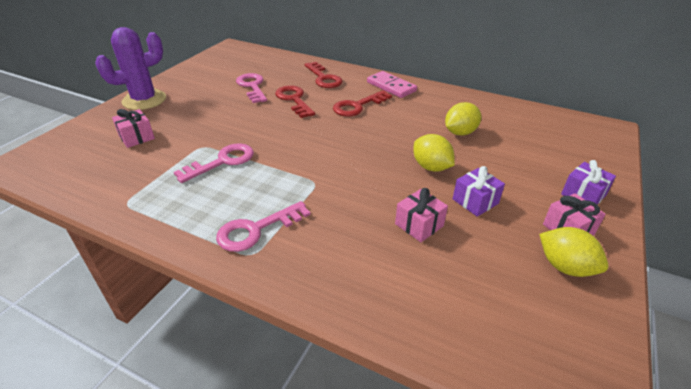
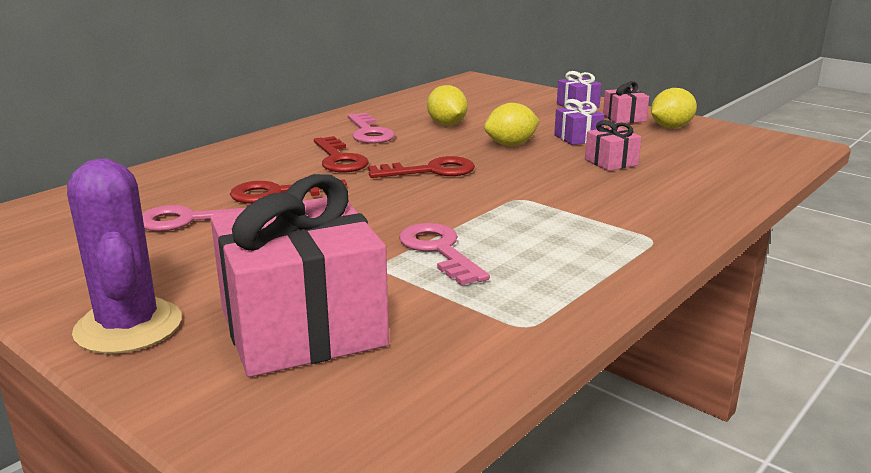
camera: 75 degrees left, 15 degrees down
(137, 137) = (302, 327): pink gift -> pink gift, size x2.30
(256, 230) = (608, 234): pink key -> pink key (369, 132)
(324, 78) = (223, 169): red key -> red key (431, 171)
(391, 87) = (300, 137): pink domino -> none

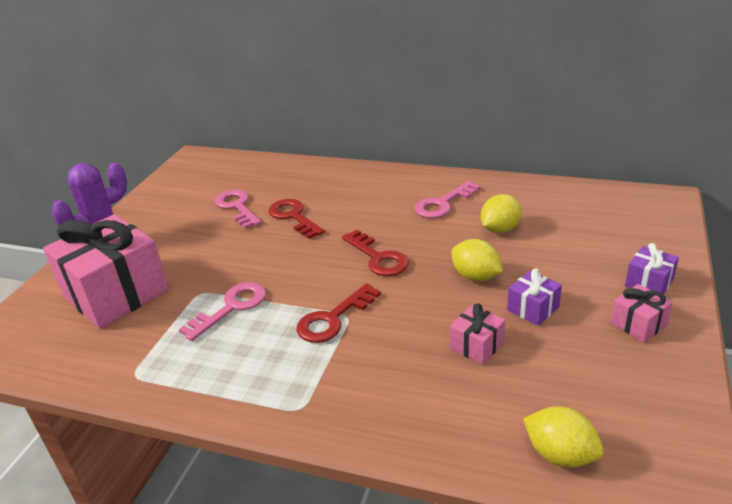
camera: 70 degrees right, 10 degrees up
(339, 159) = (372, 214): red key -> red key (333, 319)
(671, 127) = (641, 366): yellow lemon -> yellow lemon (560, 454)

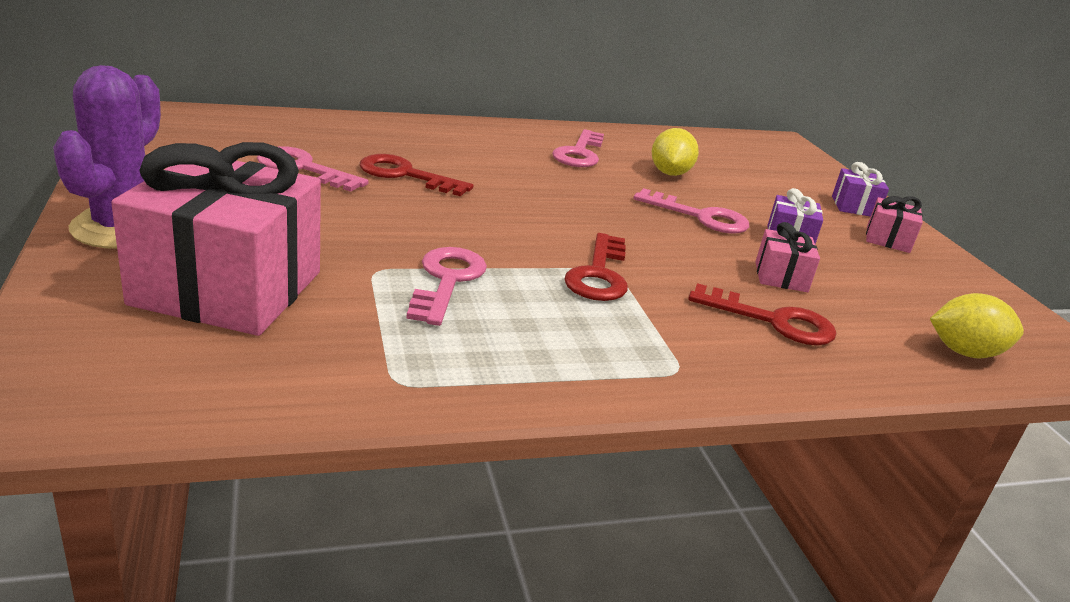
camera: 40 degrees left, 5 degrees down
(378, 258) = (573, 209): red key -> red key (773, 321)
(475, 276) = (700, 217): yellow lemon -> pink key

